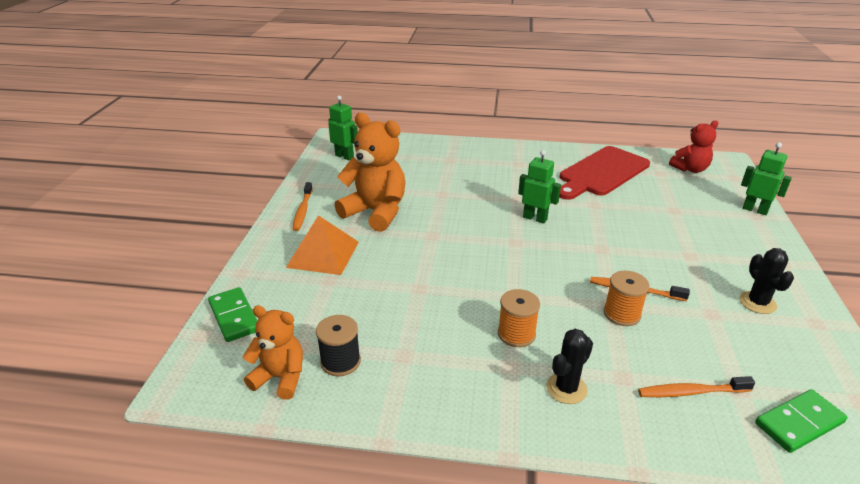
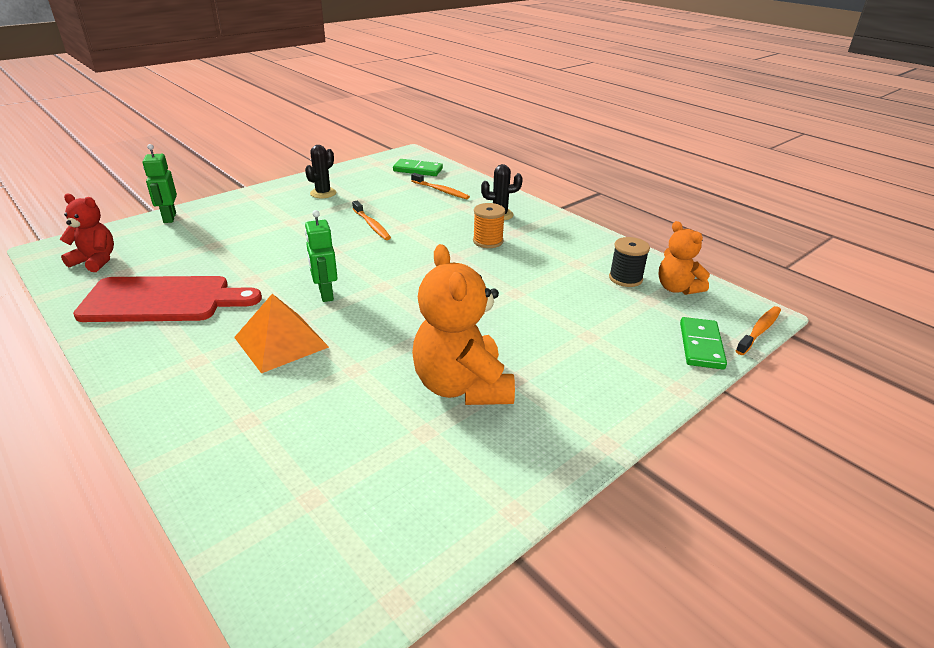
camera: 140 degrees left, 0 degrees up
(303, 211) = (550, 442): orange toothbrush -> orange toothbrush (759, 331)
(323, 254) = (573, 364): orange pyramid -> orange pyramid (281, 342)
(344, 156) = (371, 541): green robot -> none
(622, 314) = (406, 221): orange spool -> none

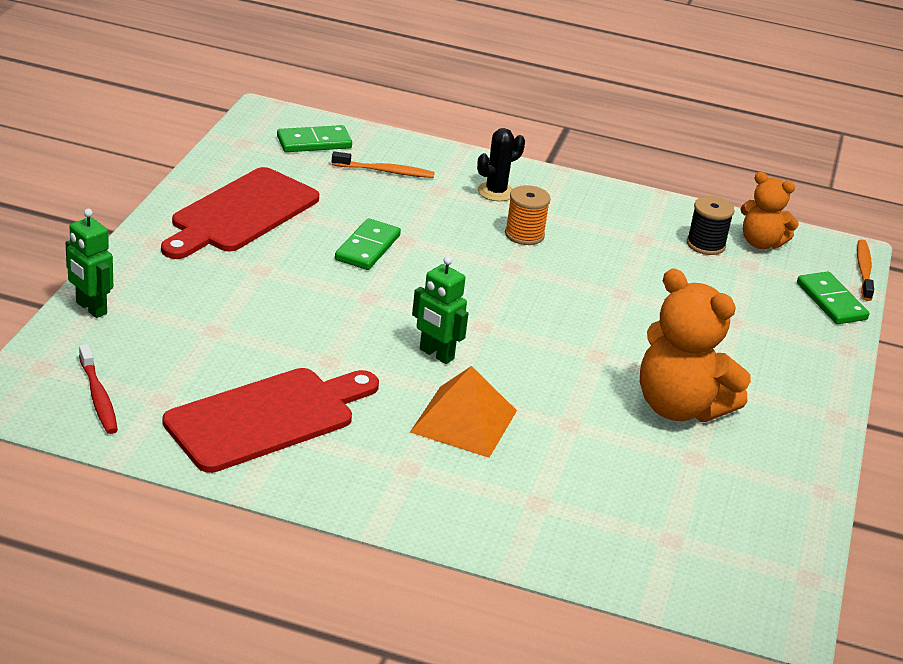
camera: 35 degrees left, 0 degrees up
(95, 261) = (98, 397): red teddy bear -> red toothbrush
(323, 193) = (241, 214): black cactus -> red cutting board
(371, 225) = (368, 248): orange toothbrush -> green domino

